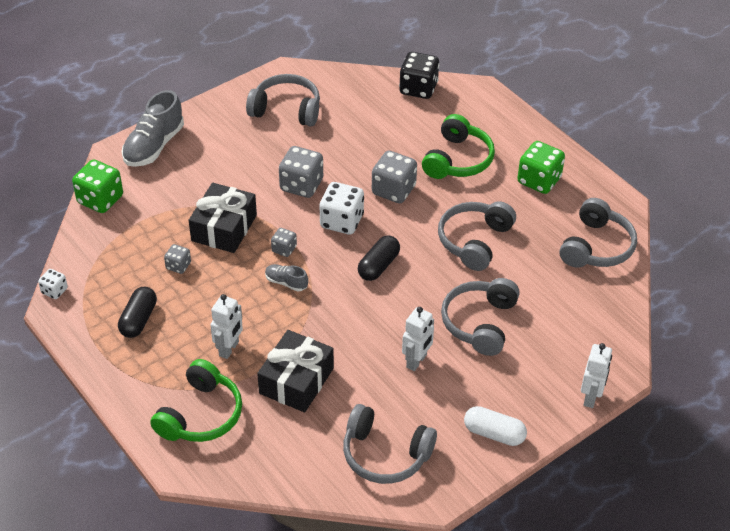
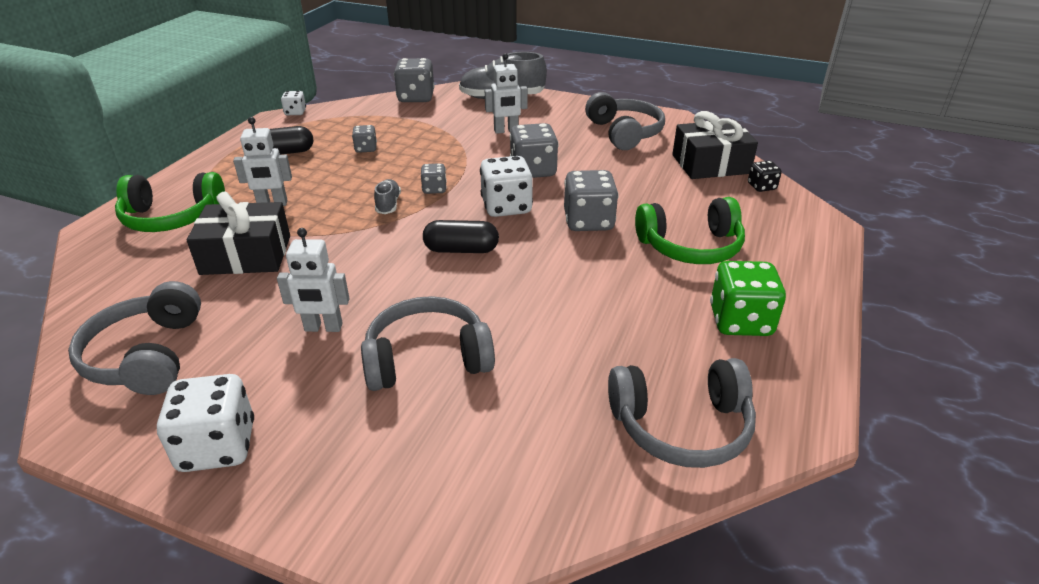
camera: 60 degrees right, 10 degrees down
(100, 200) = (416, 97): green dice -> grey dice
(224, 228) = (434, 153): black gift -> black gift (710, 164)
(418, 88) = (761, 187): black dice -> black dice, size x0.54
(474, 241) = (570, 304): grey headphones -> none
(494, 433) = (218, 446): white capsule -> white dice
(591, 397) = (345, 541): white robot -> white robot (506, 131)

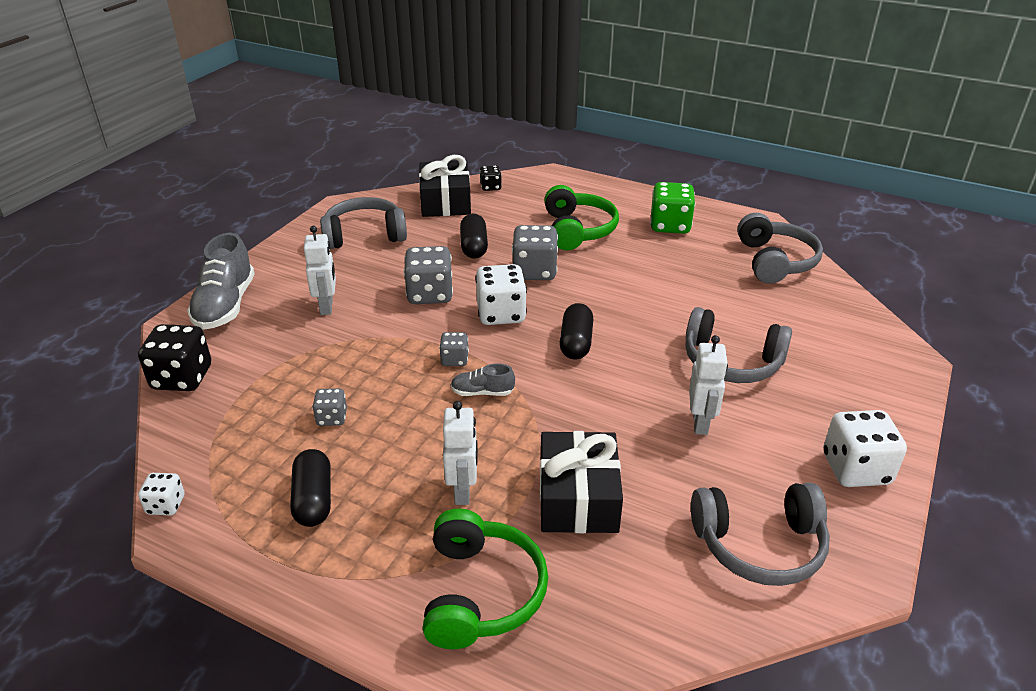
camera: 85 degrees left, 0 degrees up
(416, 97) = (182, 378): grey dice -> black dice
(427, 358) = (731, 362): grey headphones -> grey headphones turned 60 degrees counterclockwise
(625, 185) = (474, 247): none -> black capsule

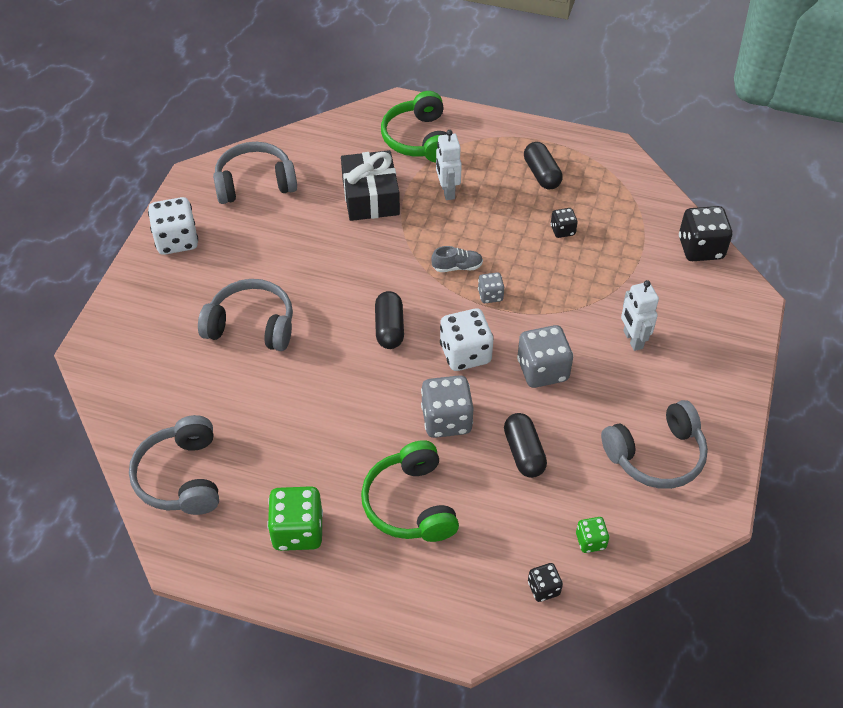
camera: 170 degrees right, 15 degrees up
(166, 505) = (632, 159): white dice -> none
(225, 305) = (727, 328): grey shoe -> none
(332, 418) = (562, 230): grey dice -> black dice
(445, 202) = (590, 541): black gift -> green dice
(700, 423) = (284, 262): white robot -> none

